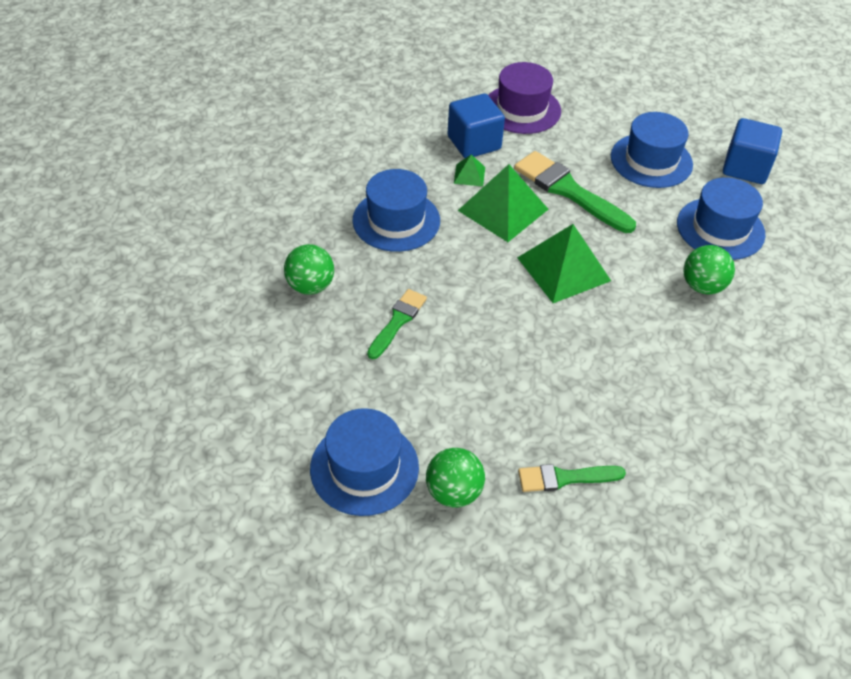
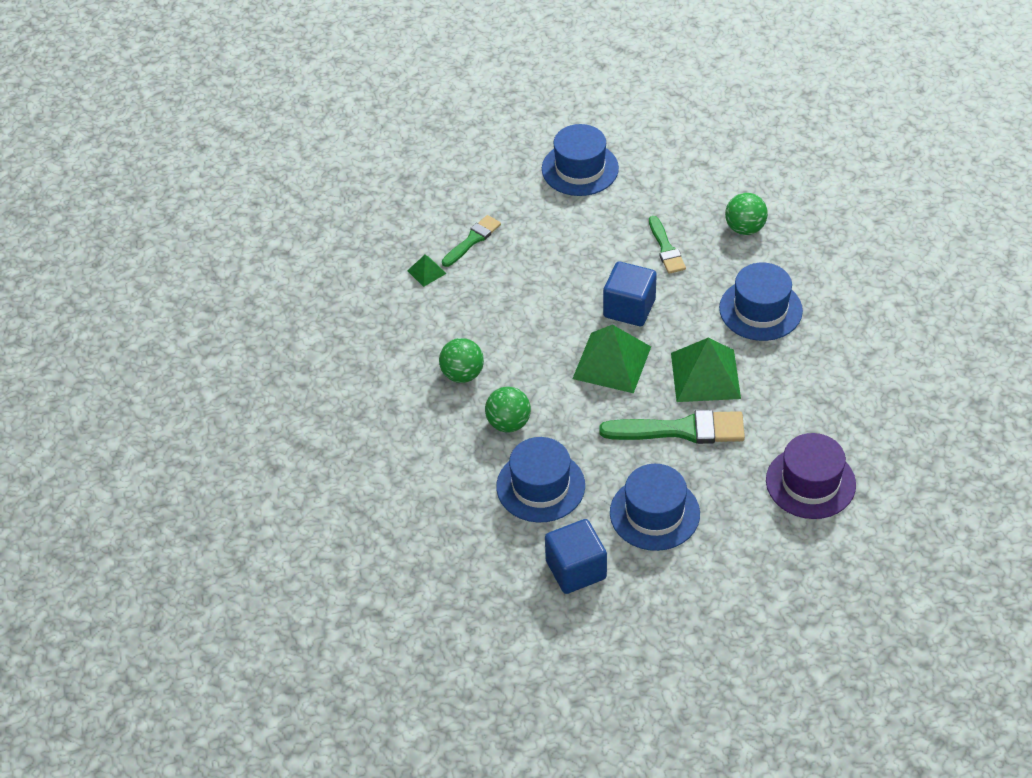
camera: 140 degrees right, 0 degrees up
(454, 492) = (522, 192): green ball -> green ball (462, 374)
(469, 175) = (764, 385): green pyramid -> green pyramid (426, 272)
(474, 143) = (800, 416): blue cube -> blue cube (629, 308)

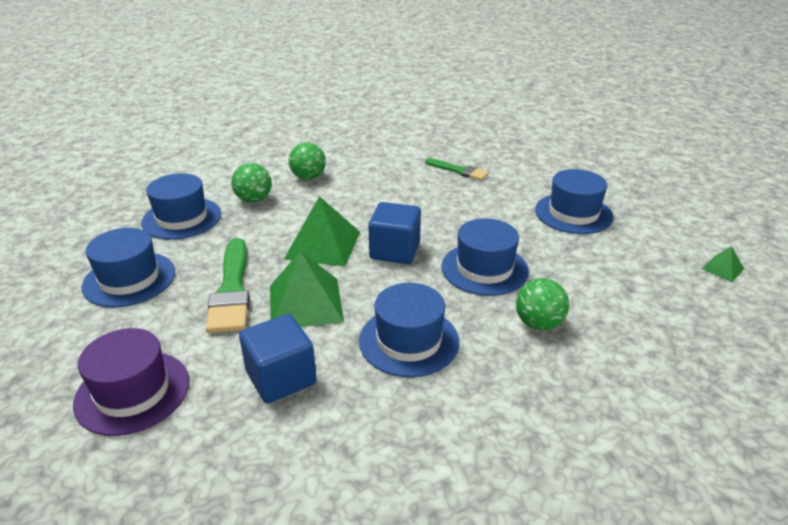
camera: 80 degrees right, 15 degrees down
(426, 272) = (417, 156): green pyramid -> green pyramid (723, 268)
(576, 570) = (83, 240): blue cube -> blue cube (281, 378)
(666, 248) = (484, 269): green brush -> blue hat

